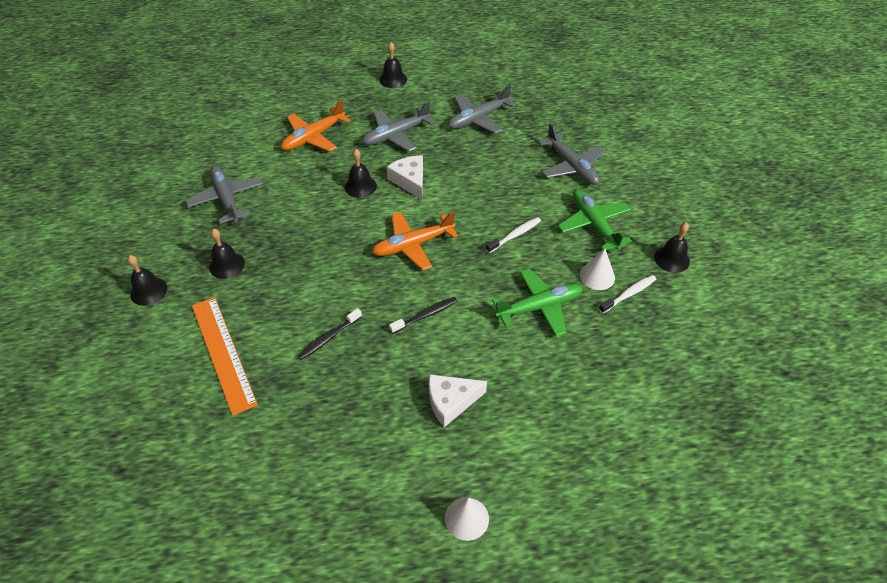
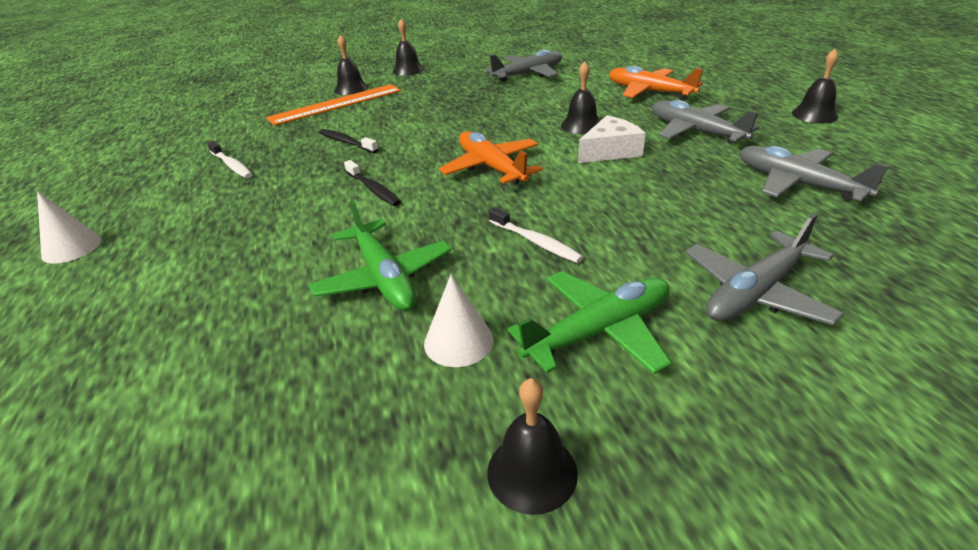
camera: 85 degrees right, 15 degrees down
(227, 265) = (441, 88): black bell -> black bell (351, 89)
(451, 402) = (236, 220): white cheese -> none
(629, 294) = (414, 390): white toothbrush -> white toothbrush (232, 165)

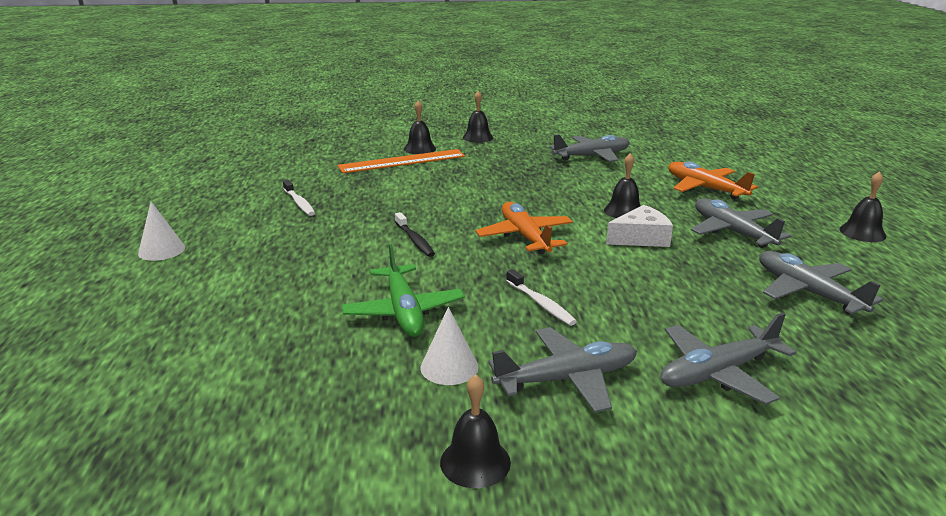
camera: 10 degrees right, 10 degrees down
(346, 142) = (402, 197): black toothbrush -> none
(598, 331) = (566, 379): green plane -> grey plane

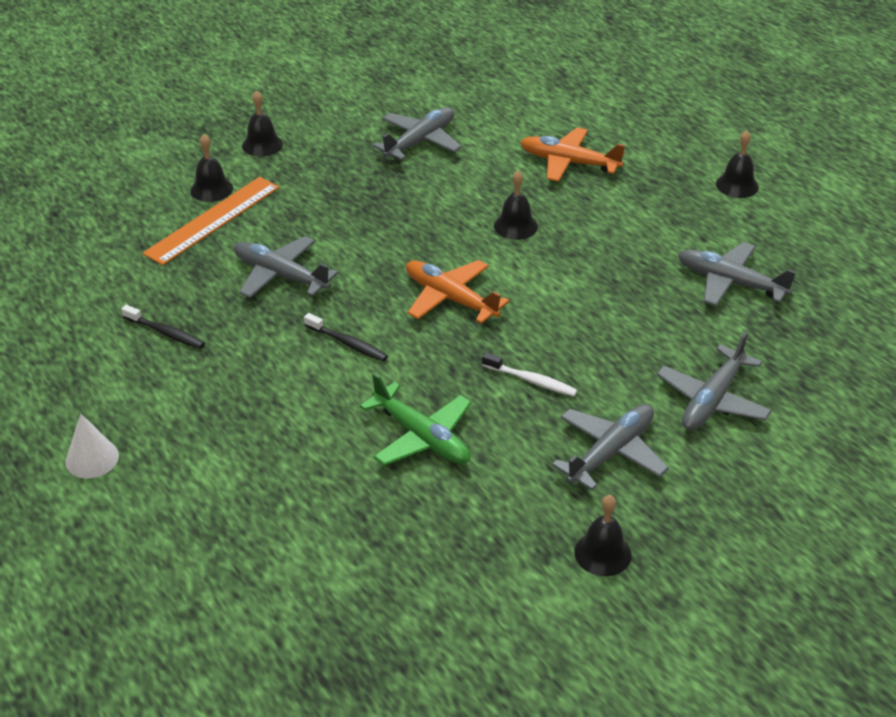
camera: 30 degrees left, 15 degrees up
(299, 203) = (165, 333): white toothbrush -> black toothbrush
(449, 367) = (513, 479): white cone -> none
(641, 238) = (557, 261): white cheese -> none
(732, 232) = (631, 223): grey plane -> grey plane (281, 276)

